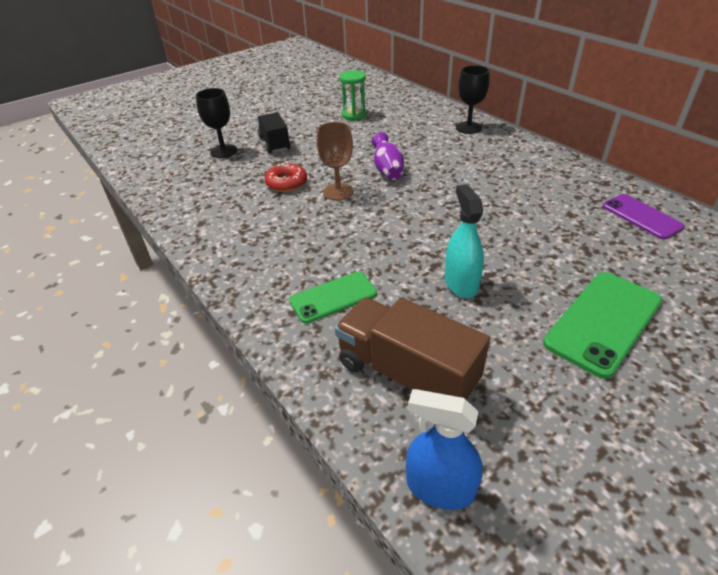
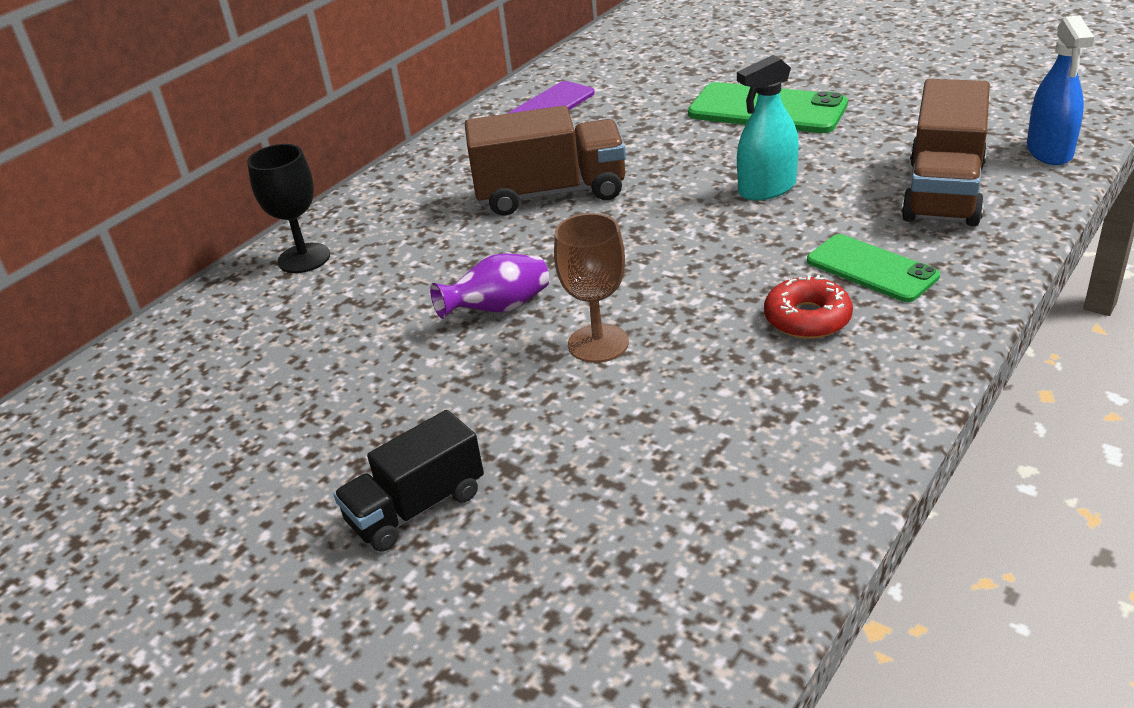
camera: 105 degrees left, 5 degrees down
(223, 151) = (480, 594): black goblet -> none
(286, 183) = (595, 419): red donut -> red donut (807, 318)
(354, 115) = (239, 421): green hourglass -> none
(500, 199) = (550, 193): none -> brown truck

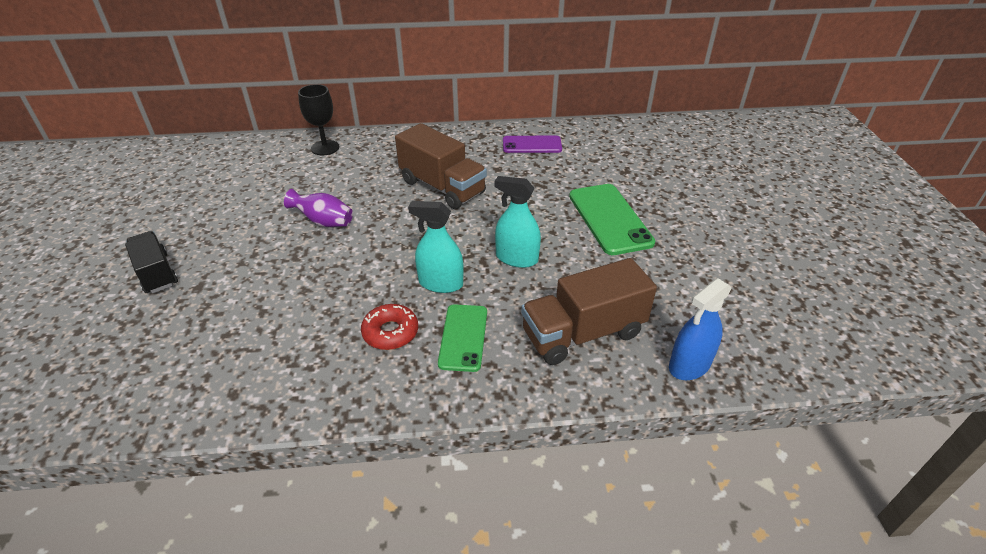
camera: 45 degrees right, 5 degrees up
(416, 508) = (156, 273): black truck -> black truck turned 45 degrees clockwise
(598, 343) = (315, 267): brown goblet -> none
(752, 254) = (440, 283): none -> turquoise spray bottle

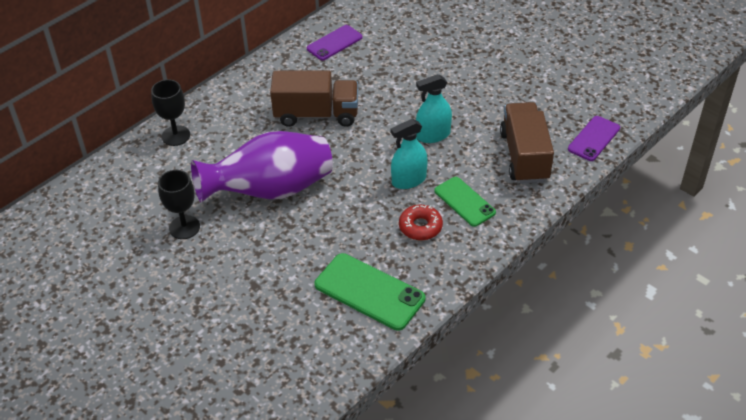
camera: 40 degrees left, 5 degrees up
(156, 273) = (209, 298): black truck -> none
(229, 211) = (184, 227): none -> black goblet
(324, 222) = (270, 190): purple vase -> purple vase, size x2.23
(583, 333) = (524, 156): brown truck -> brown truck turned 150 degrees clockwise
(610, 219) = (456, 73): green phone -> green phone (369, 291)
(689, 365) = (594, 139): blue spray bottle -> purple phone

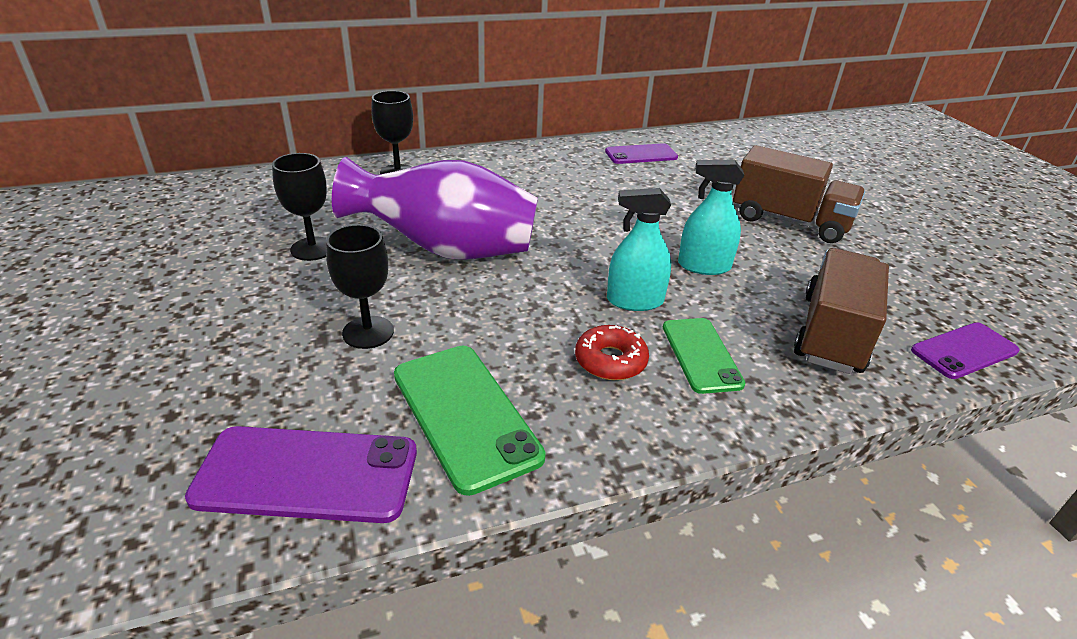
camera: 25 degrees right, 10 degrees down
(276, 269) = (368, 332): none -> black goblet
(316, 114) = (568, 202): brown truck -> brown truck (789, 221)
(320, 355) = (307, 474): none -> purple phone

